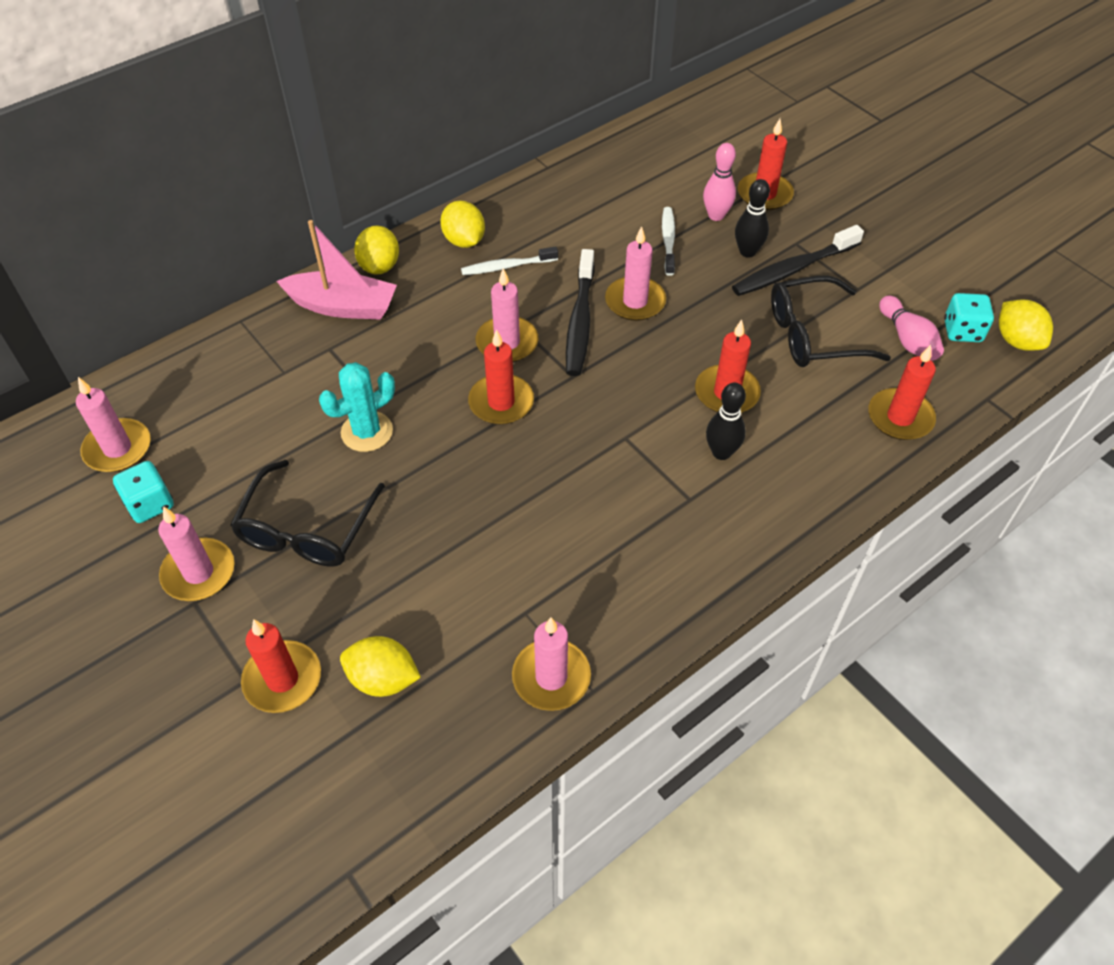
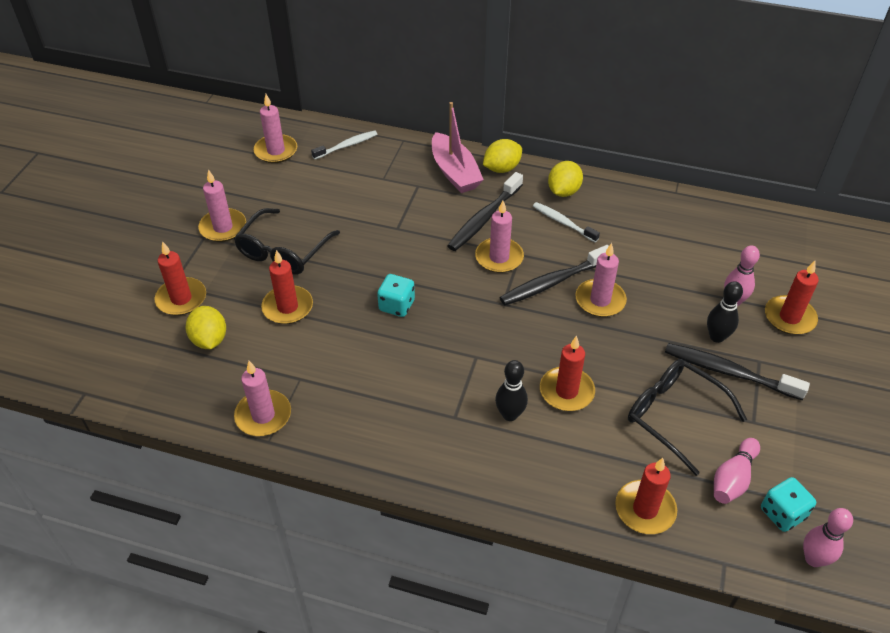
camera: 55 degrees right, 5 degrees down
(150, 504) = (251, 184): turquoise dice -> turquoise dice (397, 305)
(306, 529) = (283, 251): black glasses -> black glasses turned 45 degrees counterclockwise
(367, 432) = (371, 236): turquoise cactus -> none
(439, 322) = (484, 218): none -> black toothbrush
(501, 402) = (448, 281): red candle -> red candle (287, 307)
(668, 240) = (677, 288): white toothbrush -> white toothbrush (347, 146)
(1017, 341) = (813, 559): yellow lemon -> pink bowling pin

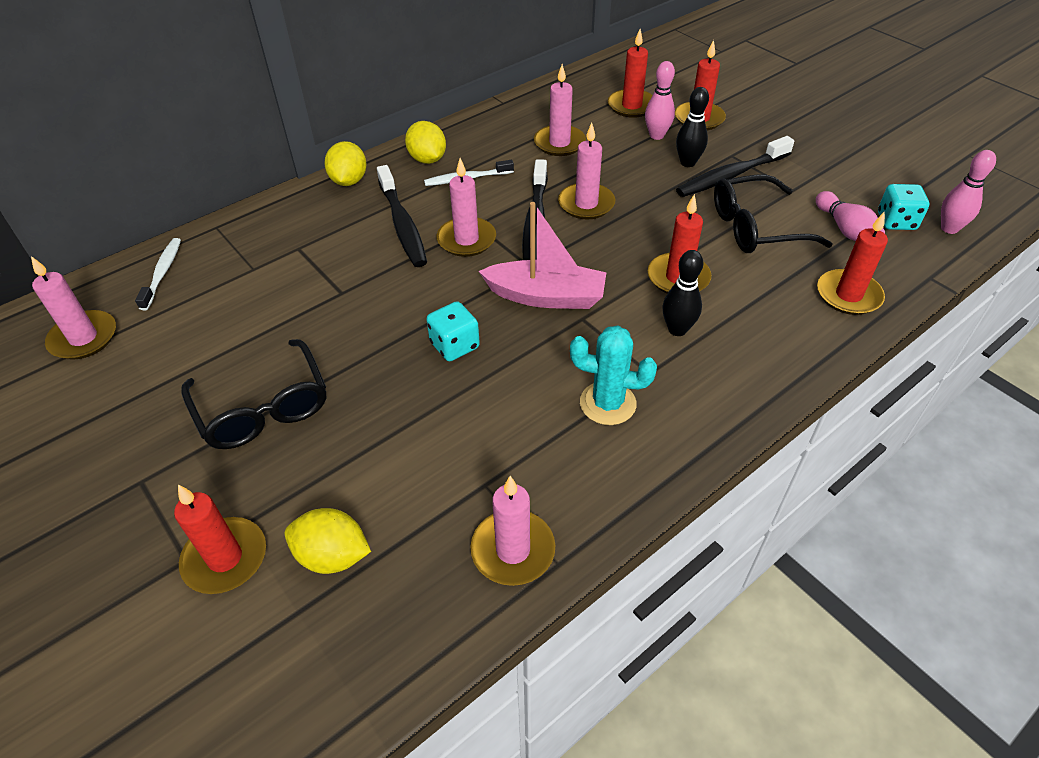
camera: 55 degrees left, 0 degrees up
(223, 227) = (149, 452): pink candle -> pink candle (559, 143)
(287, 307) = (359, 445): red candle -> red candle (631, 106)
(408, 407) = (607, 403): none -> turquoise cactus
(454, 172) = (313, 213): pink boat -> pink boat (546, 296)

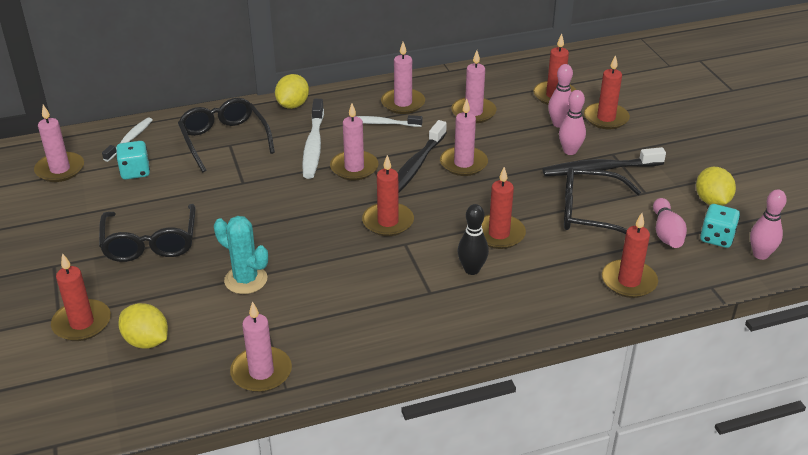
camera: 20 degrees right, 10 degrees down
(288, 244) = (224, 140): none -> black glasses
(402, 224) = (313, 146): black toothbrush -> white toothbrush
(427, 159) = (361, 102): yellow lemon -> yellow lemon (712, 201)
(454, 345) = (300, 238): turquoise dice -> turquoise dice (135, 172)
(476, 150) = (403, 103): none -> pink candle
(546, 296) = (388, 222): pink boat -> red candle
(607, 403) = (385, 304): turquoise cactus -> turquoise cactus (246, 280)
(687, 163) = (570, 151): black bowling pin -> pink bowling pin

